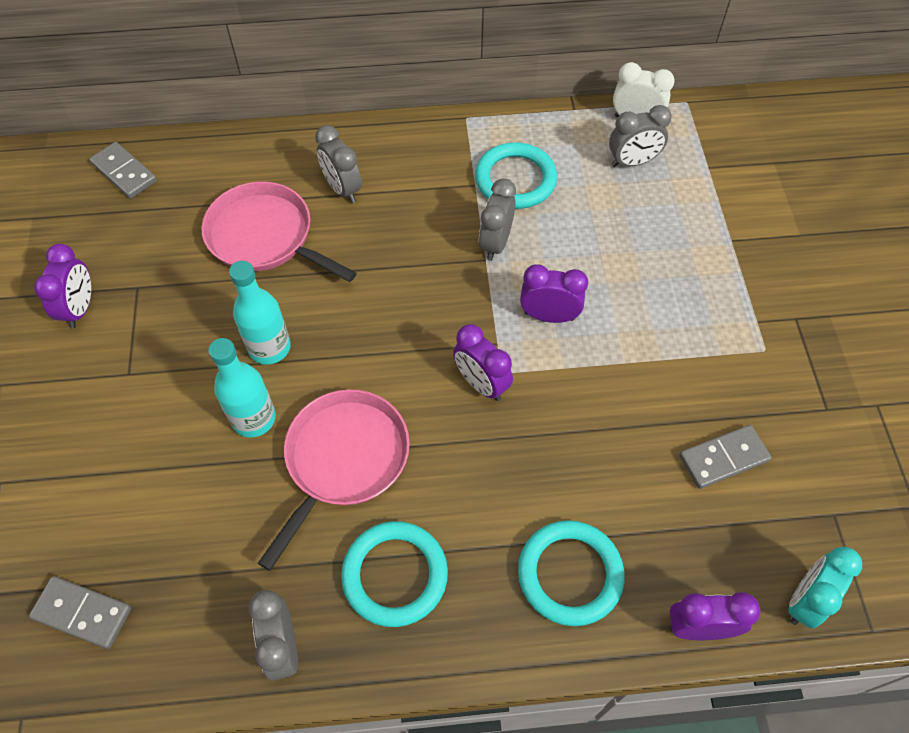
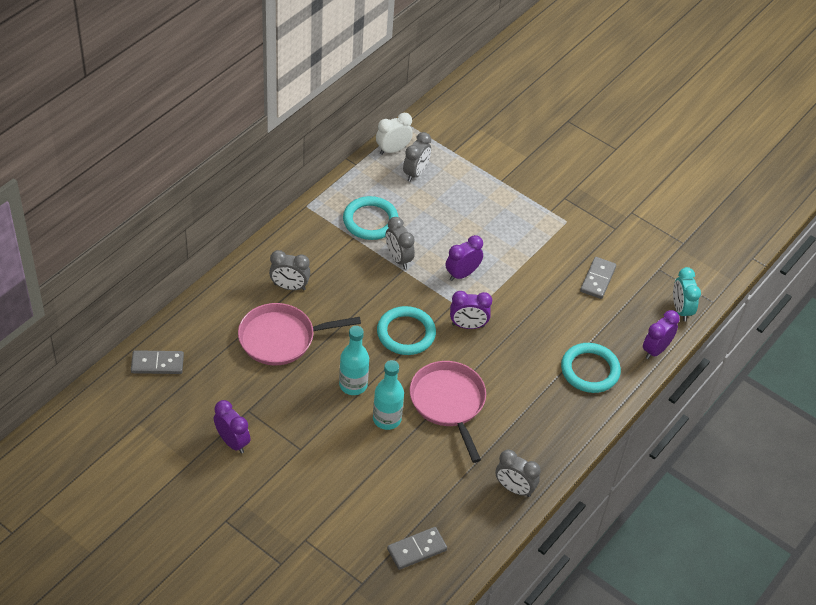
camera: 50 degrees left, 10 degrees down
(395, 575) = (525, 427): turquoise ring -> turquoise ring (406, 333)

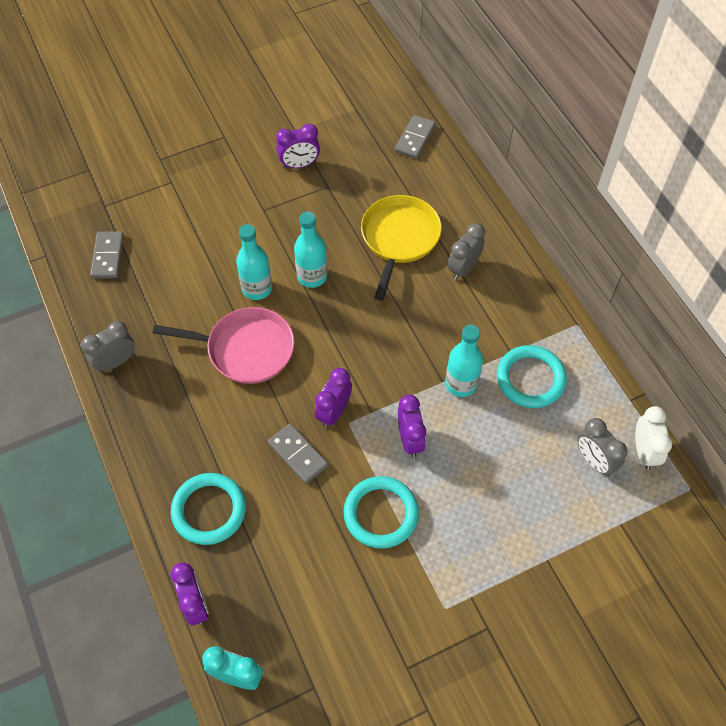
camera: 120 degrees right, 10 degrees up
(281, 338) = (399, 238): pink pan -> yellow pan
(398, 258) = (461, 384): grey clock -> turquoise bottle
(406, 333) = (353, 348): turquoise ring -> turquoise ring (381, 514)
(597, 279) = (333, 594): grey domino -> grey domino (298, 454)

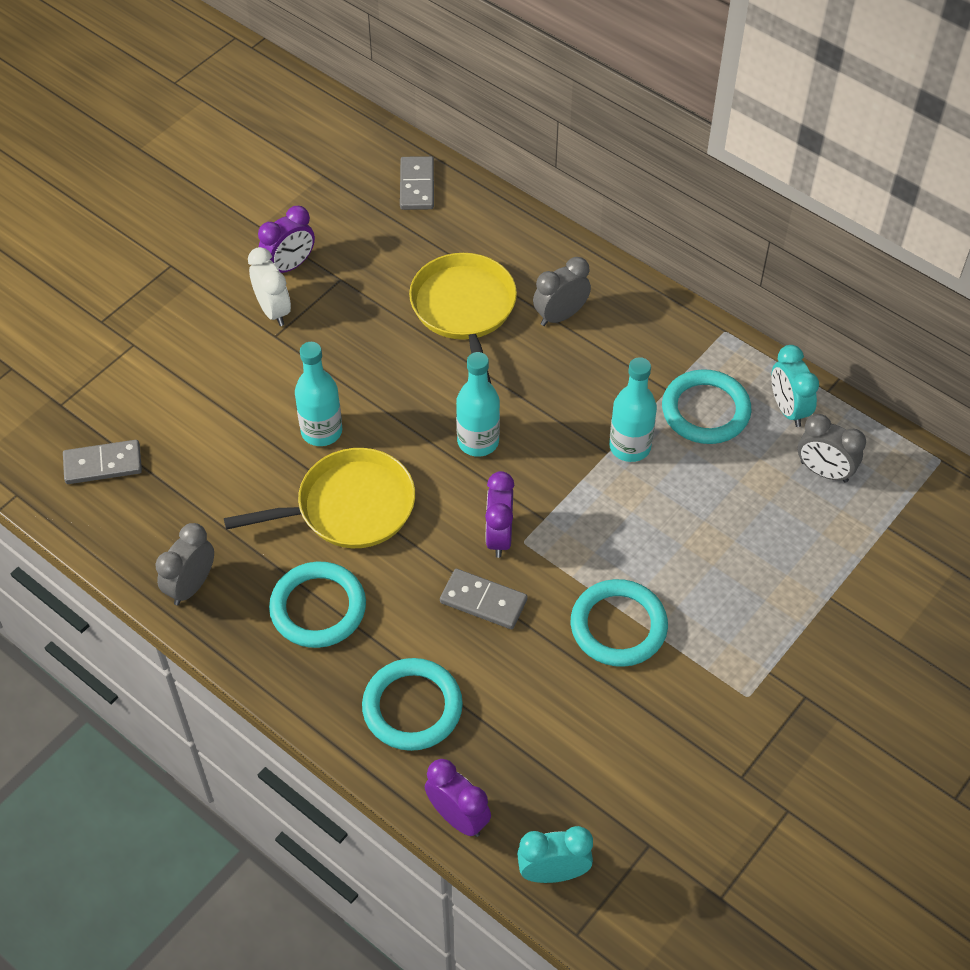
camera: 25 degrees left, 5 degrees down
(108, 256) = (103, 464): grey domino -> grey domino turned 75 degrees counterclockwise
(187, 412) = (318, 608): none -> turquoise ring
(246, 349) = (350, 507): pink pan -> yellow pan
(312, 276) = (382, 392): turquoise bottle -> turquoise bottle (478, 441)
(410, 440) = (606, 532): purple clock -> none
(463, 268) = (560, 316): grey clock -> grey clock turned 45 degrees clockwise
(592, 402) = (788, 409): none -> turquoise clock
(644, 451) = (871, 440): white clock -> white clock (273, 311)

